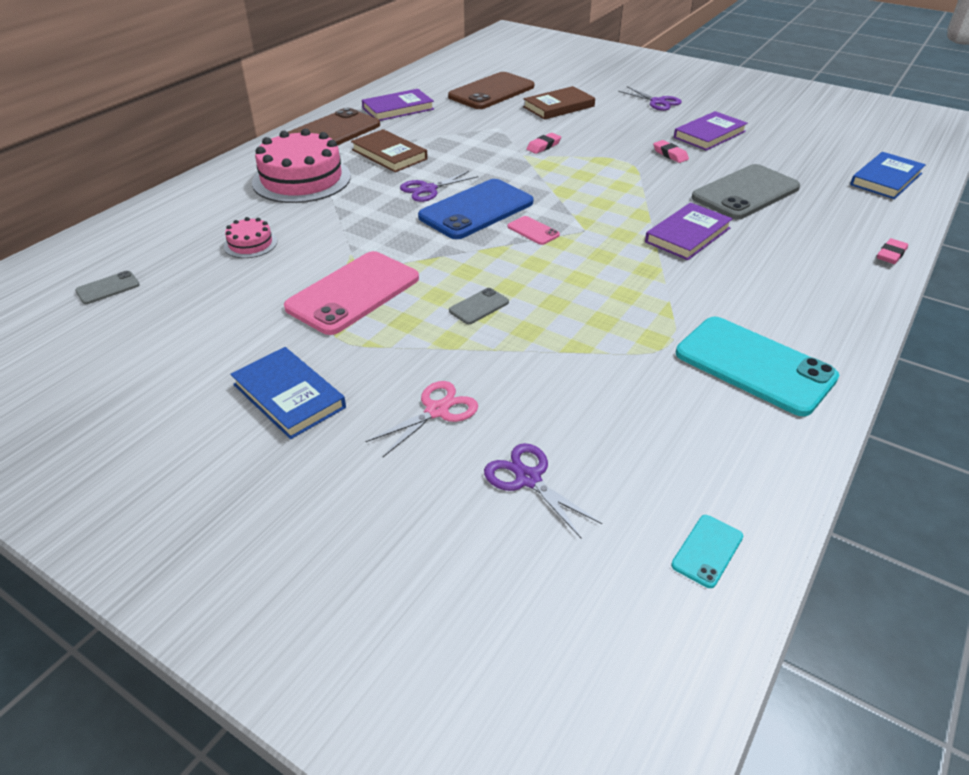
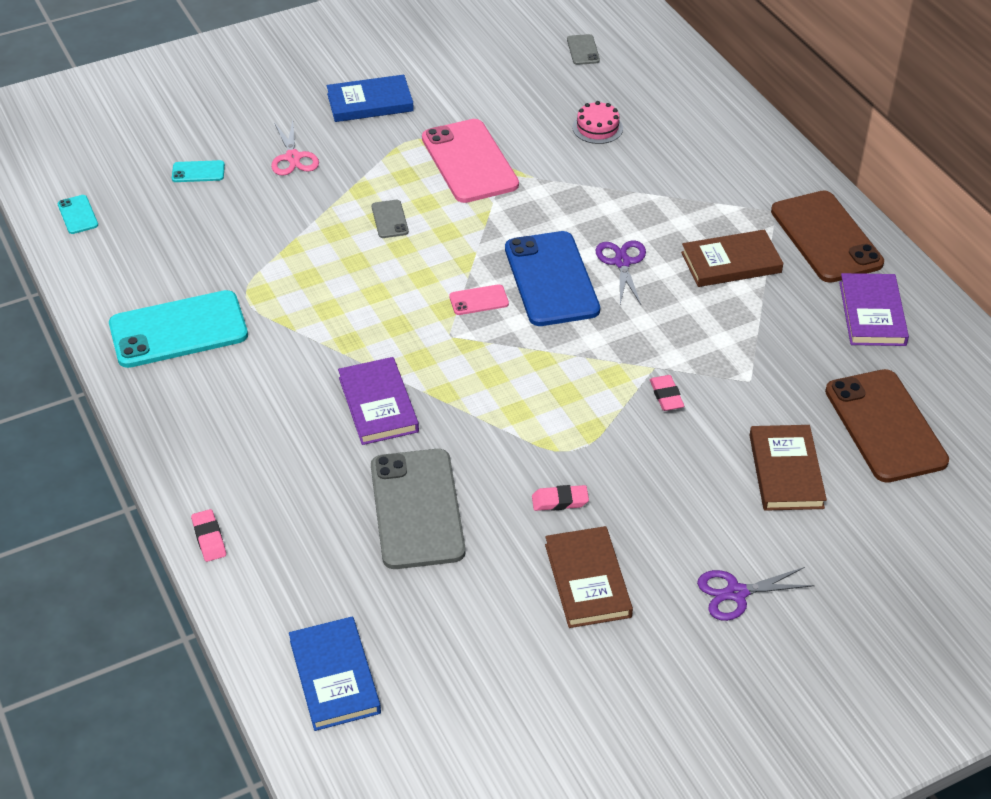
camera: 120 degrees right, 5 degrees up
(301, 179) = (711, 185): pink cake -> none
(528, 479) = (198, 172): purple scissors -> turquoise phone
(709, 134) = (587, 580): purple book -> brown book

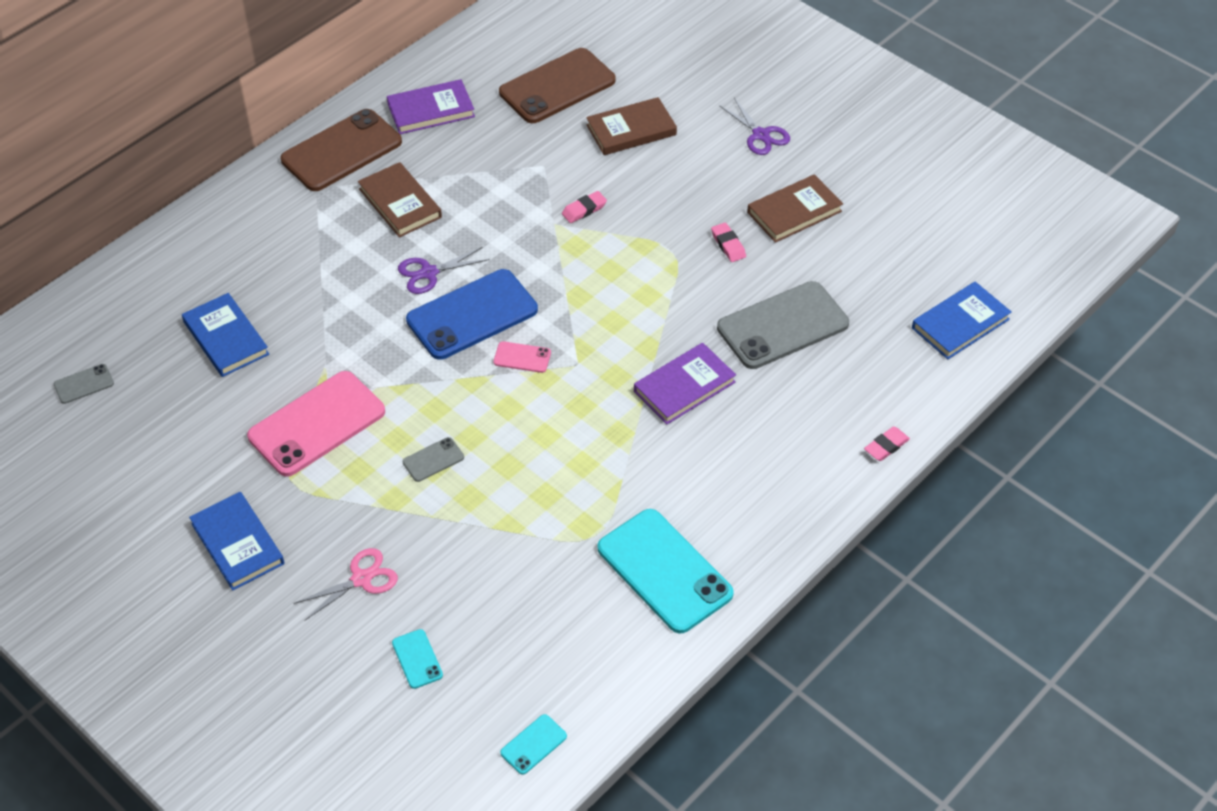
camera: 110 degrees left, 5 degrees up
(479, 300) = (522, 357): pink phone -> pink phone turned 45 degrees counterclockwise
(597, 128) = (226, 338): pink cake -> blue book

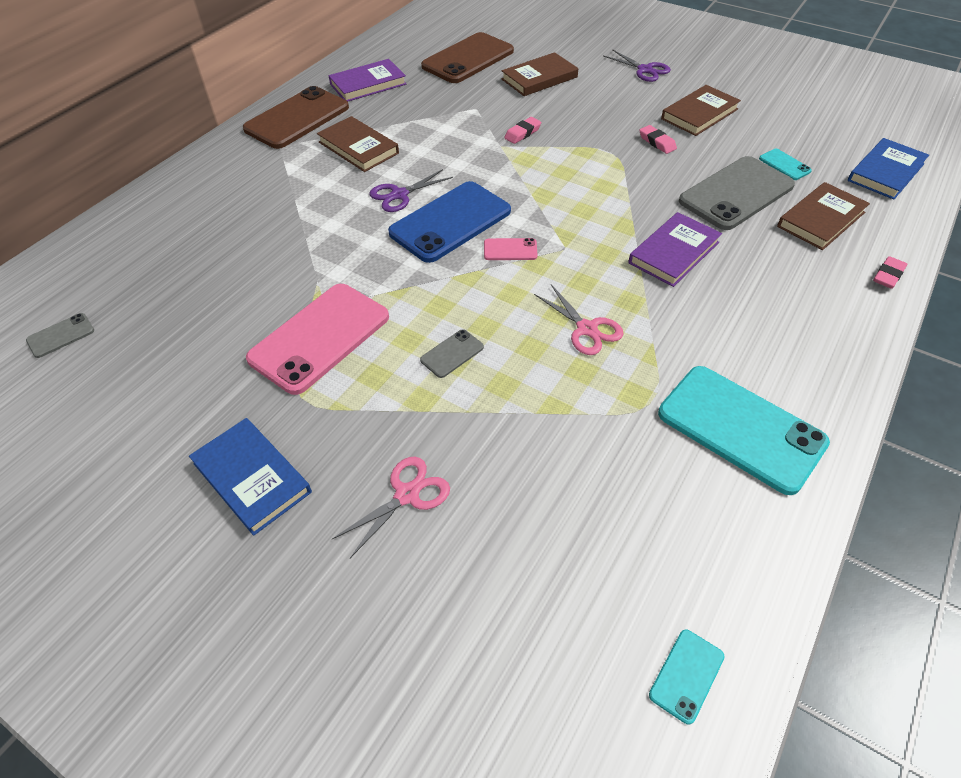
camera: 10 degrees left, 0 degrees up
(226, 338) = (211, 273): blue book -> none
(417, 659) = (501, 583): turquoise phone -> turquoise phone (784, 165)
(566, 455) = (587, 329): none -> pink scissors
(855, 372) = (821, 219): none -> brown book

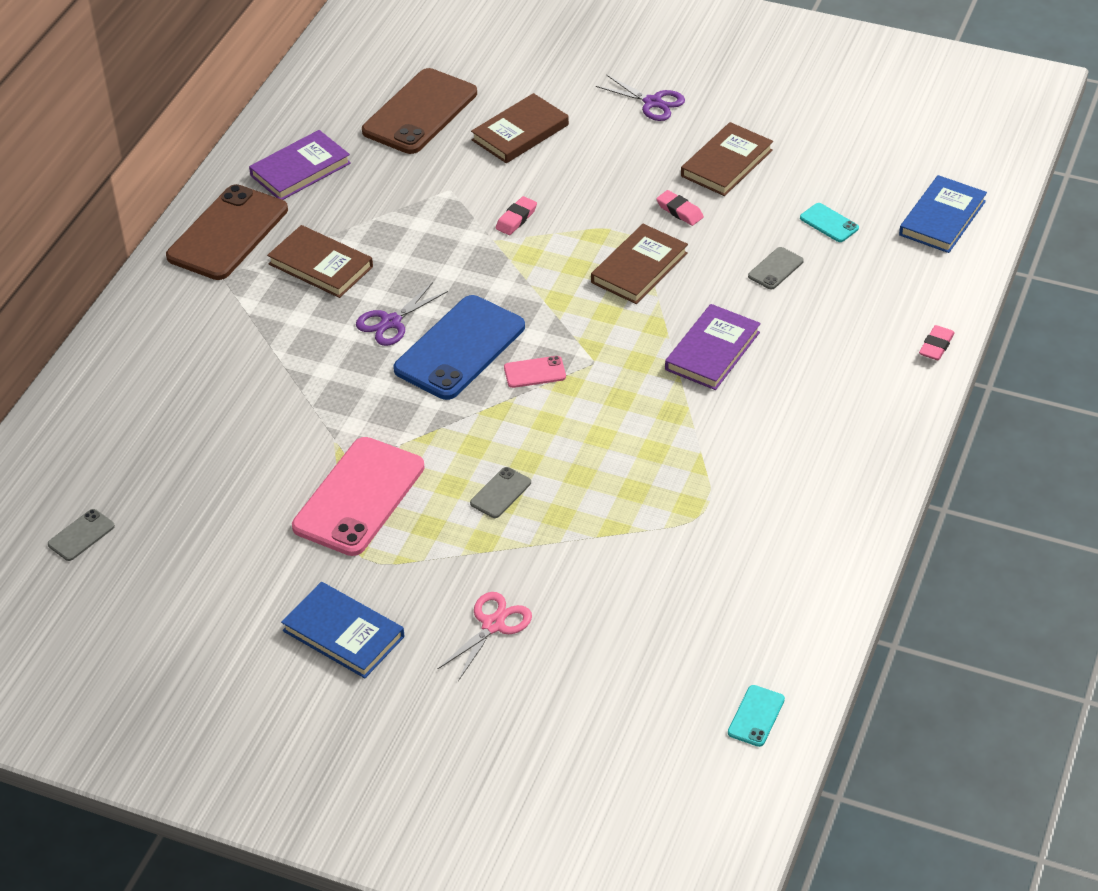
camera: 10 degrees left, 5 degrees down
(587, 329) = (632, 448): pink scissors -> none
(736, 193) = (775, 269): grey phone -> grey phone, size x0.44
(740, 428) = (791, 521): turquoise phone -> none
(821, 219) = (869, 289): brown book -> brown book (639, 268)

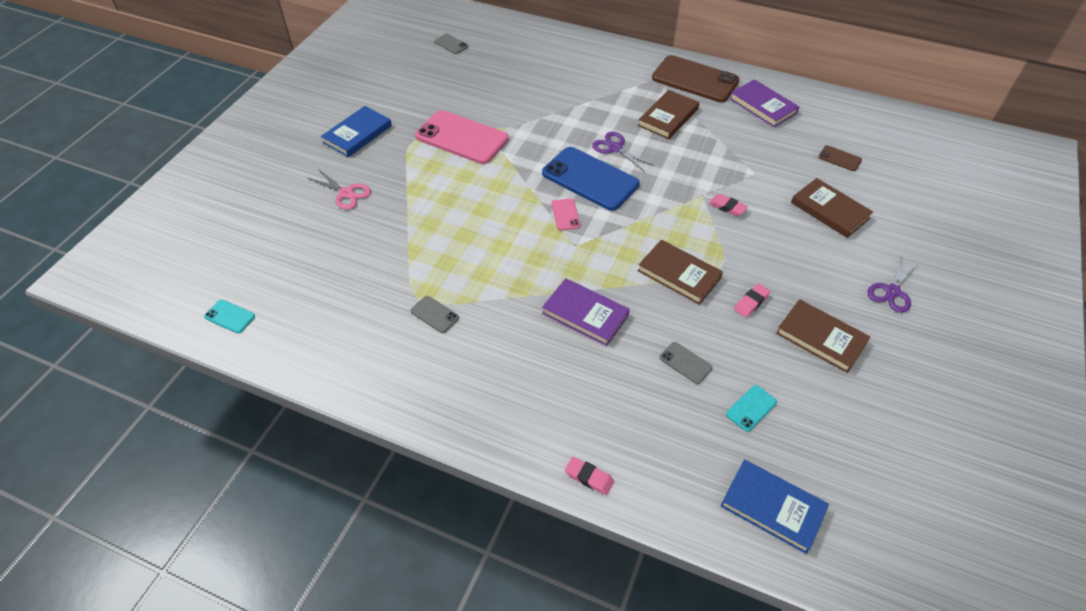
camera: 90 degrees right, 5 degrees up
(420, 112) = (839, 158): brown phone -> brown phone, size x0.44
(500, 493) = (455, 197): grey phone -> grey phone (434, 314)

